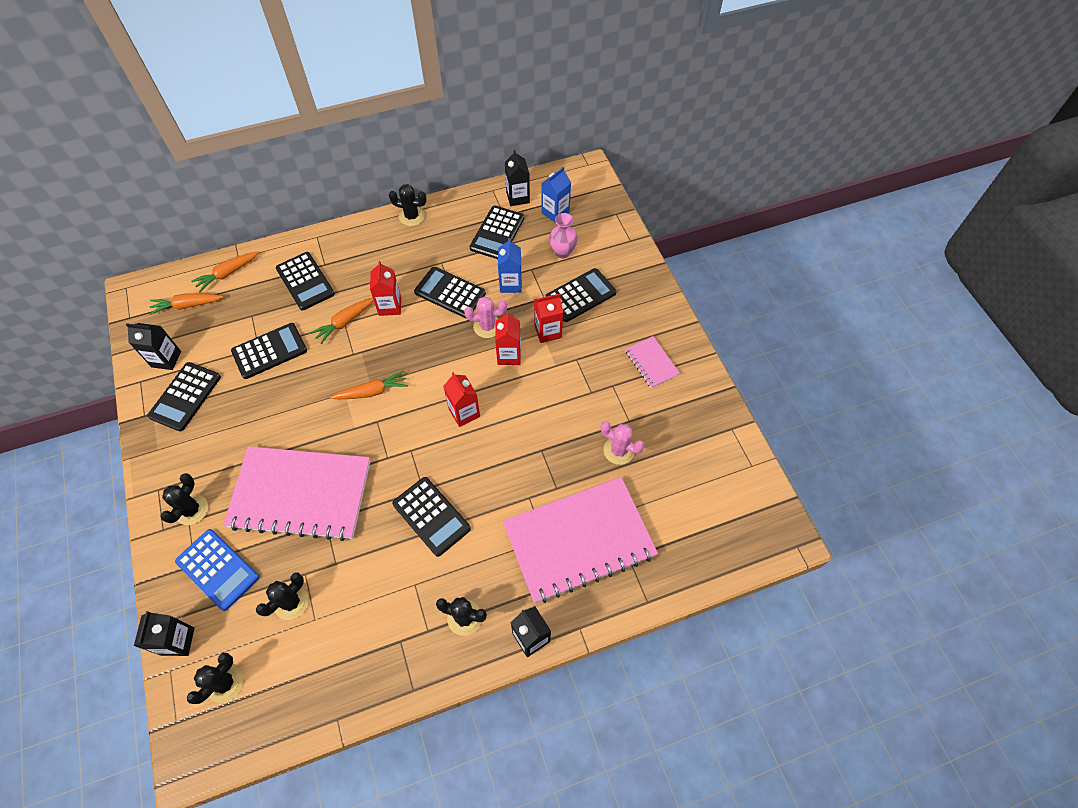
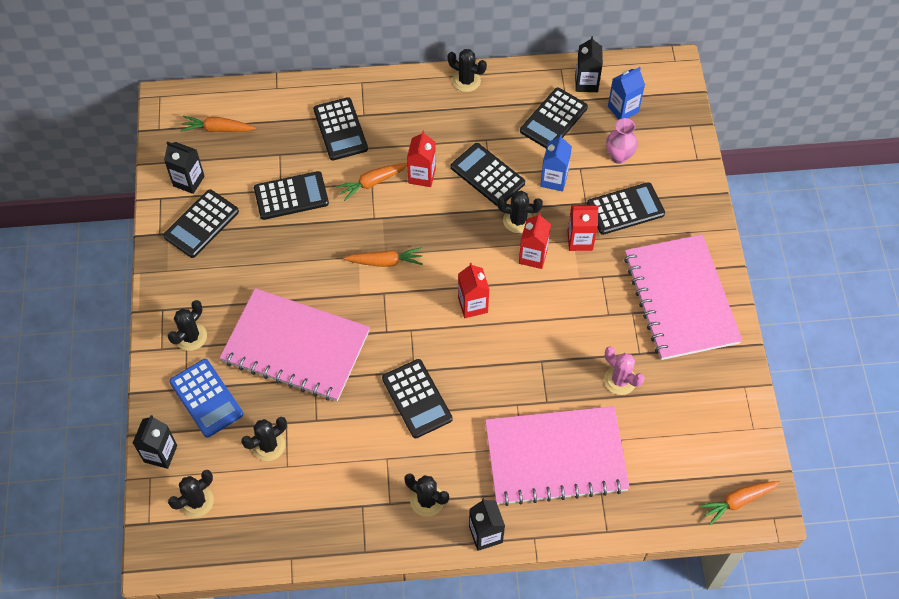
camera: 15 degrees right, 0 degrees up
(228, 273) = (263, 103): orange carrot -> orange carrot (738, 501)
(487, 326) = (518, 220): pink cactus -> black cactus
(651, 363) = (680, 299): pink notebook -> pink notebook, size x2.30

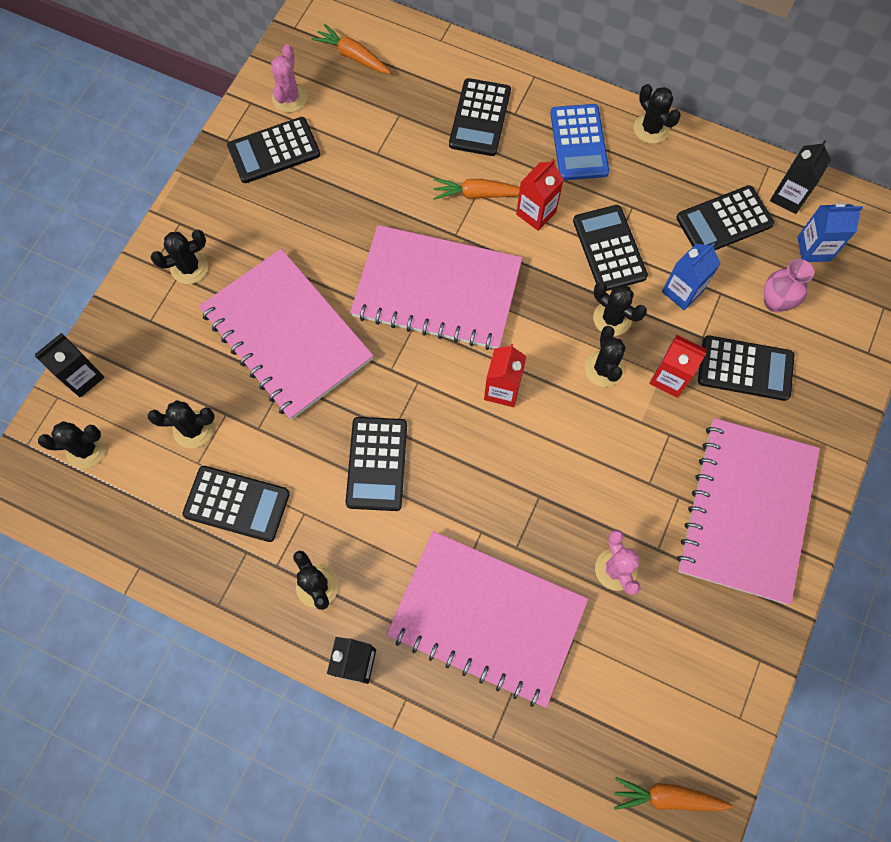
camera: 30 degrees right, 10 degrees up
(188, 181) = (289, 98): black carton -> pink cactus
(206, 398) = (163, 342): blue calculator -> blue calculator (578, 143)
(291, 196) = (383, 166): black calculator -> black calculator (237, 504)
(385, 261) = (437, 290): orange carrot -> pink notebook
(533, 256) = (604, 369): red carton -> black cactus

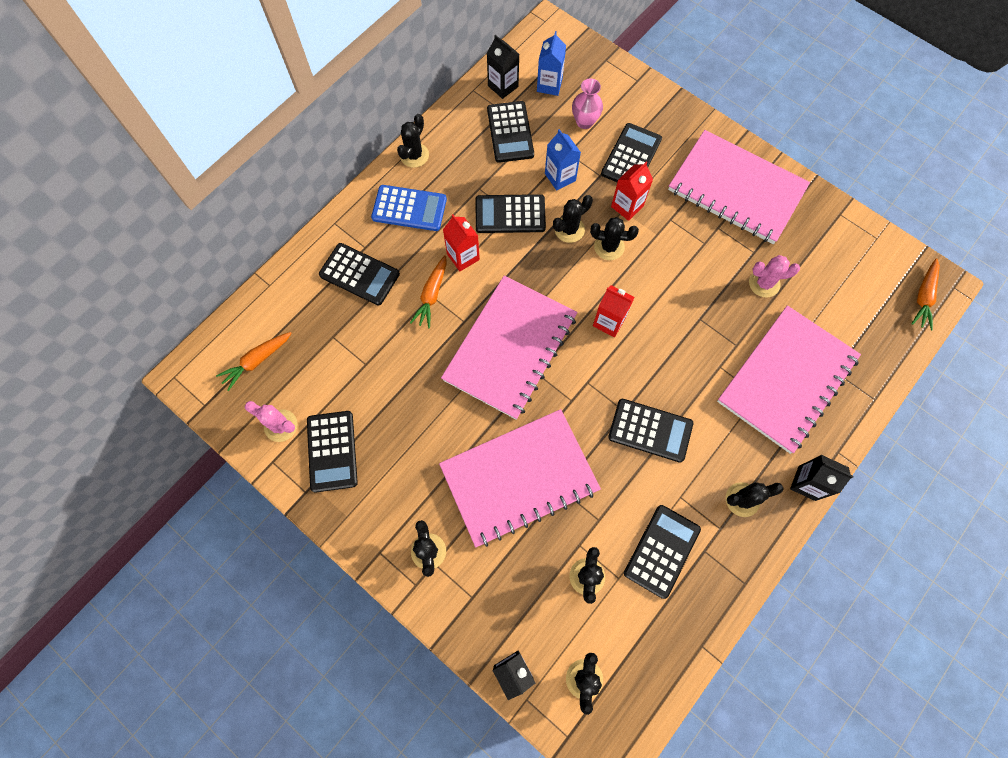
camera: 75 degrees left, 0 degrees up
(651, 129) = (414, 155): black cactus -> black cactus turned 45 degrees counterclockwise

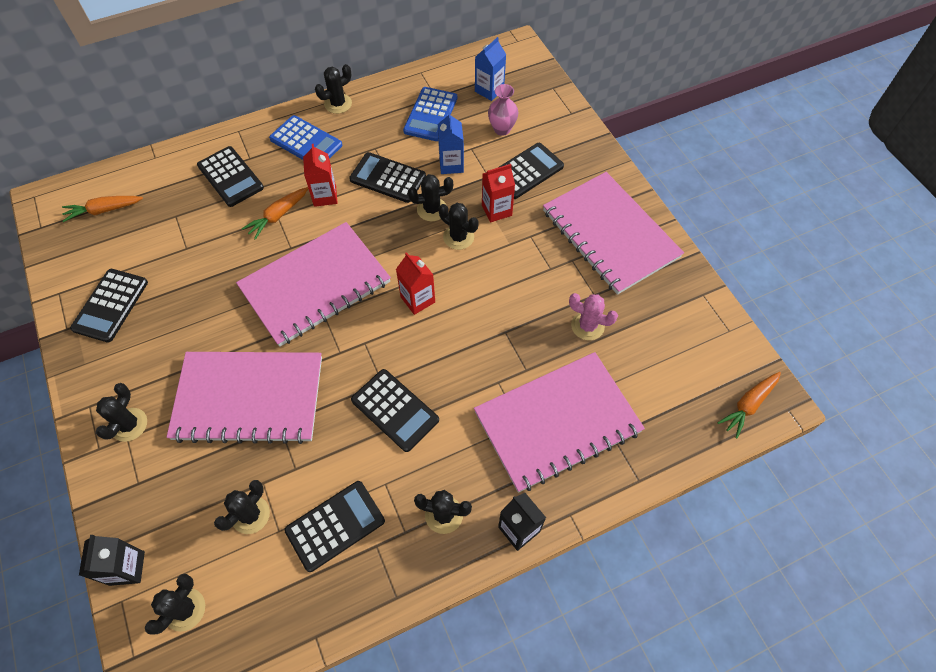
camera: 25 degrees right, 10 degrees down
(281, 425) = (85, 267): pink cactus -> none
(503, 86) = (448, 78): black carton -> none
(510, 132) = (430, 114): black calculator -> blue calculator

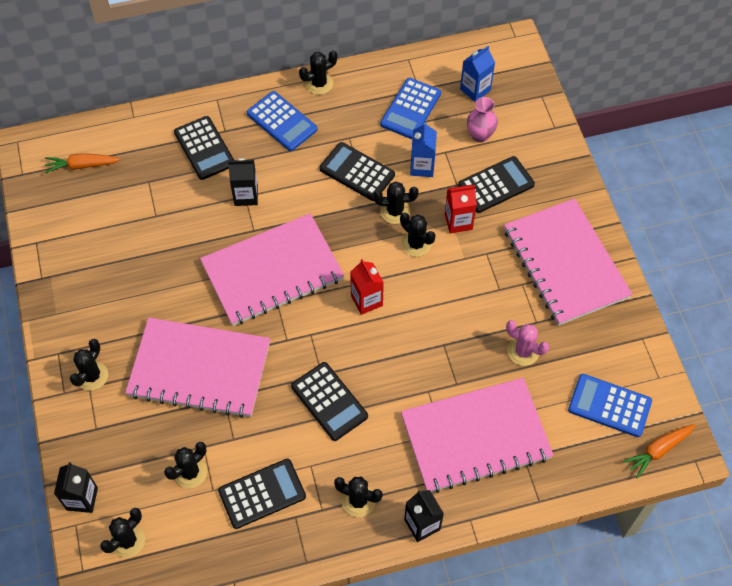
camera: 10 degrees right, 0 degrees up
(110, 305) = (82, 262): black calculator -> none
(278, 215) = (246, 196): orange carrot -> black carton
(325, 196) = (293, 182): red carton -> none
(687, 367) = (609, 405): none -> blue calculator

